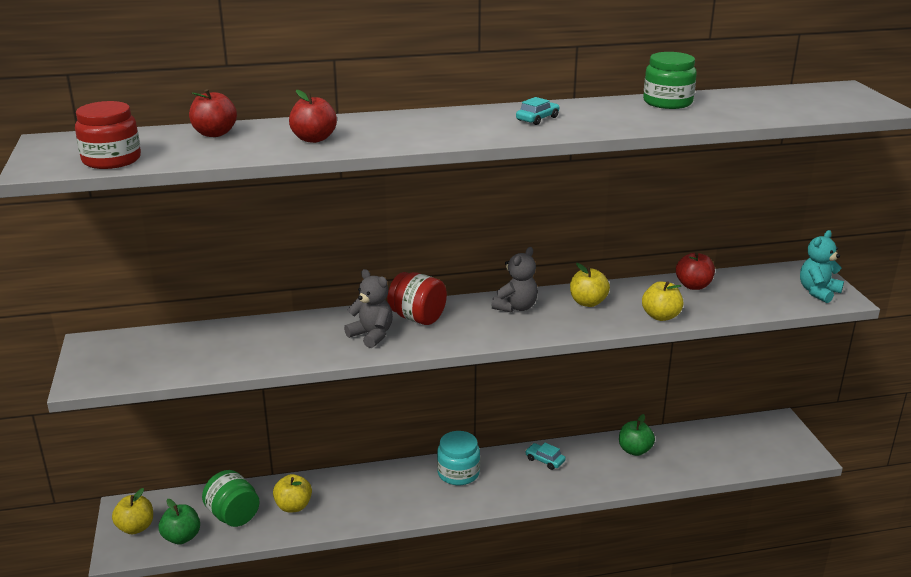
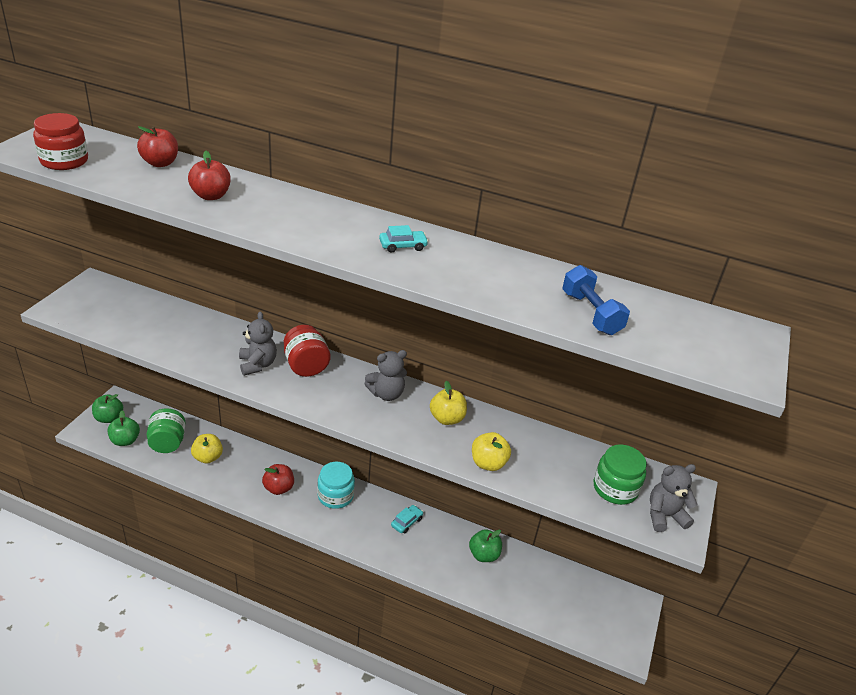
camera: 30 degrees right, 10 degrees up
(136, 527) = (109, 418): yellow apple -> green apple
(545, 460) = (406, 522): turquoise car -> turquoise car turned 60 degrees clockwise
(667, 102) = (545, 275): green jar -> green jar (615, 488)
(693, 286) = (556, 449): red apple -> red apple (278, 488)
(736, 111) = (591, 313): none -> blue dumbbell
(818, 292) = (664, 516): turquoise teddy bear -> grey teddy bear

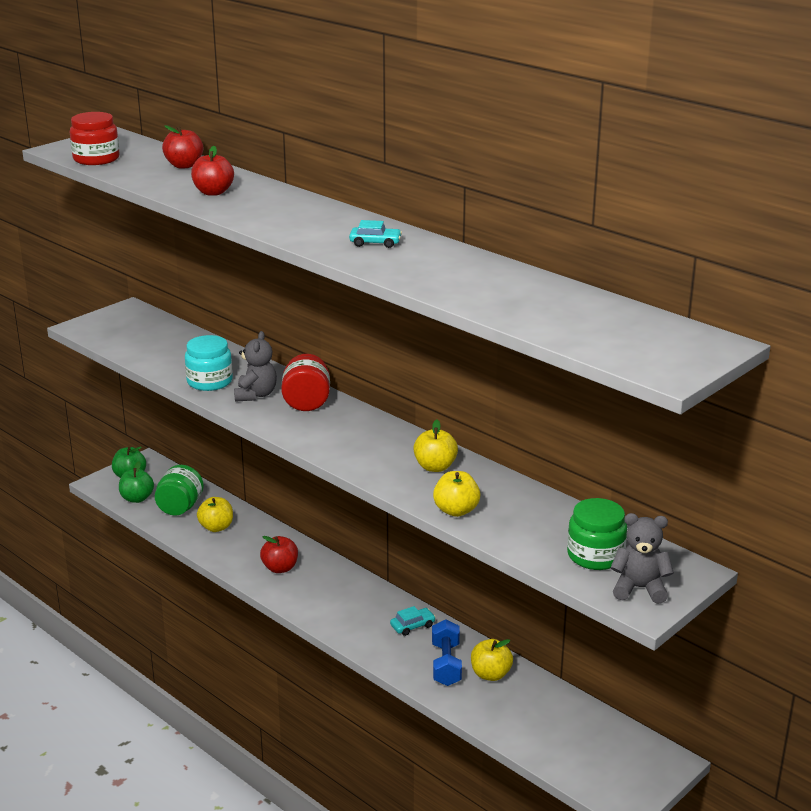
camera: 25 degrees right, 10 degrees down
(335, 496) = (341, 586): turquoise jar -> turquoise jar (209, 381)
(386, 394) = (380, 437): grey teddy bear -> none
(484, 555) = (490, 674): green apple -> yellow apple
(591, 313) = (531, 310): blue dumbbell -> blue dumbbell (446, 664)

